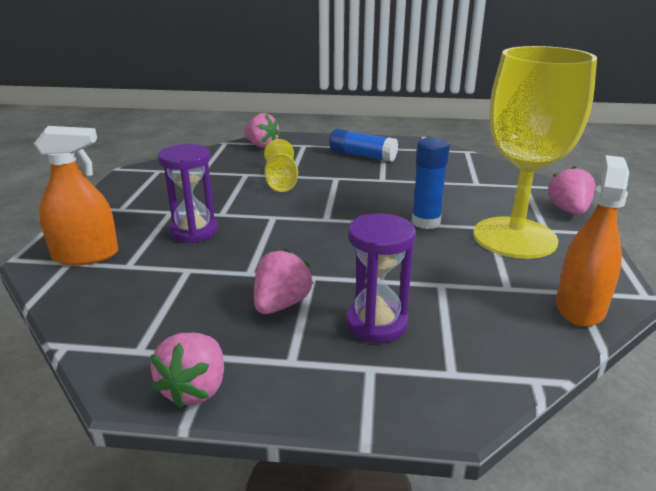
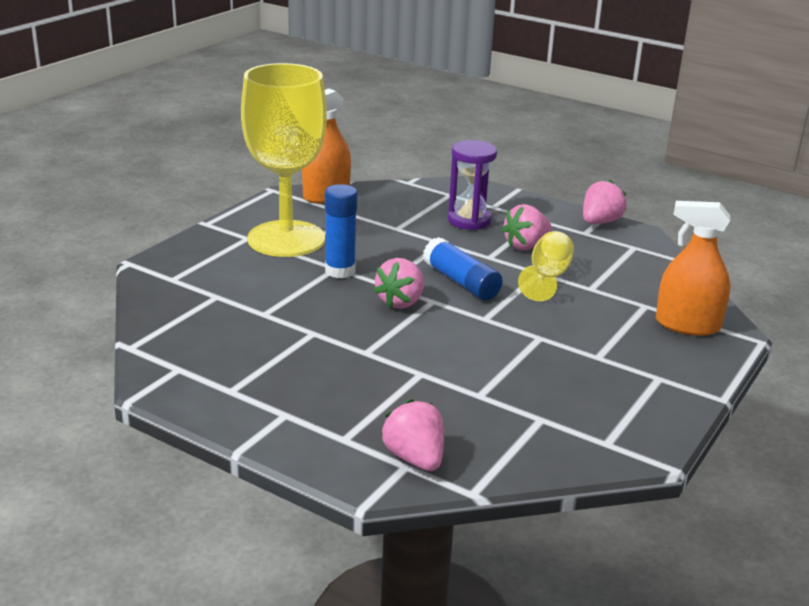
camera: 155 degrees left, 0 degrees up
(194, 231) = (576, 323): purple hourglass -> none
(281, 183) = (442, 363): yellow goblet -> yellow goblet (547, 277)
(362, 155) = (283, 382): blue glue stick -> blue glue stick (461, 282)
(568, 210) = (191, 245): pink strawberry -> pink strawberry (401, 302)

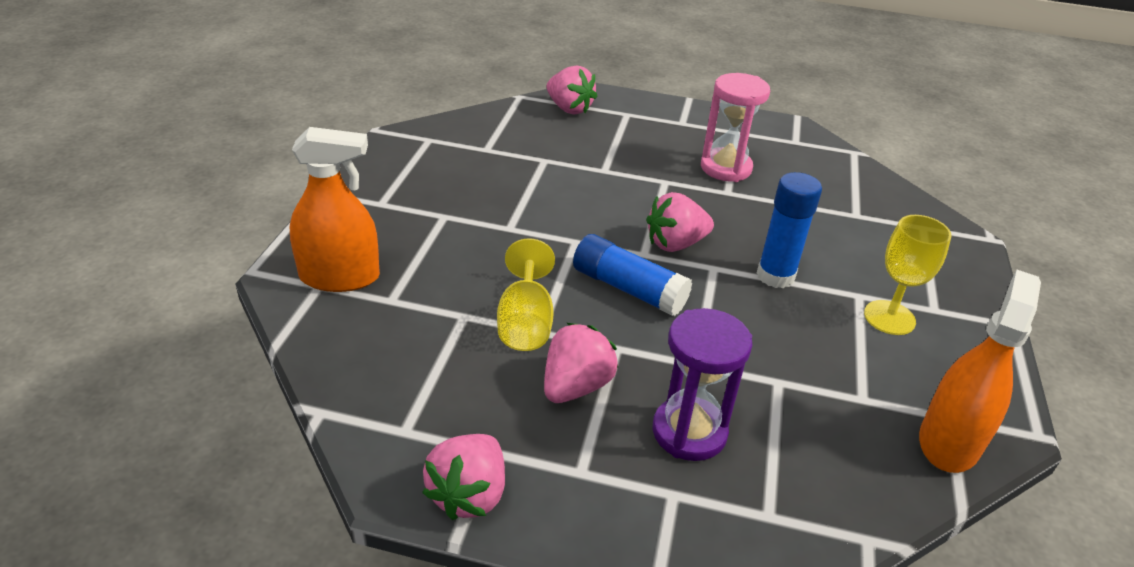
camera: 160 degrees right, 10 degrees up
(286, 239) = (889, 317): yellow goblet -> yellow goblet, size x0.47
(291, 353) = (726, 168): none -> pink hourglass
(401, 302) = (675, 244): pink strawberry -> pink strawberry turned 120 degrees counterclockwise

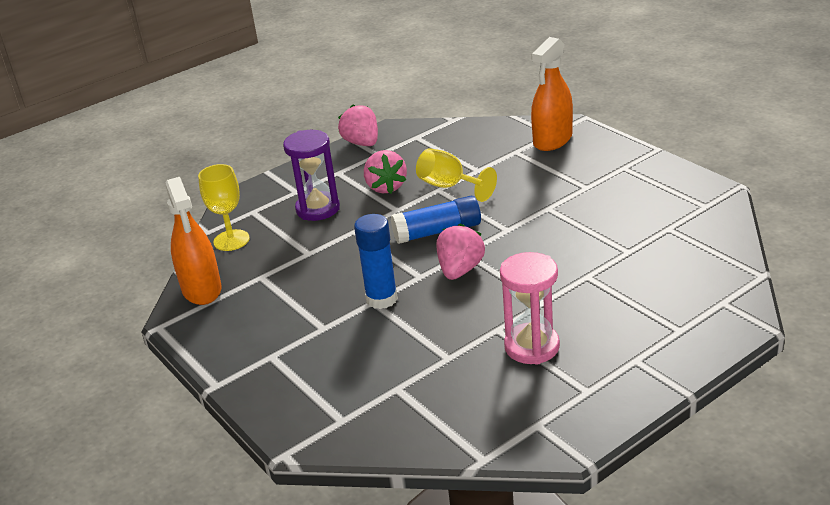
camera: 135 degrees right, 5 degrees down
(569, 108) = (714, 296): pink strawberry -> none
(889, 317) = (291, 328): yellow goblet -> yellow goblet (231, 240)

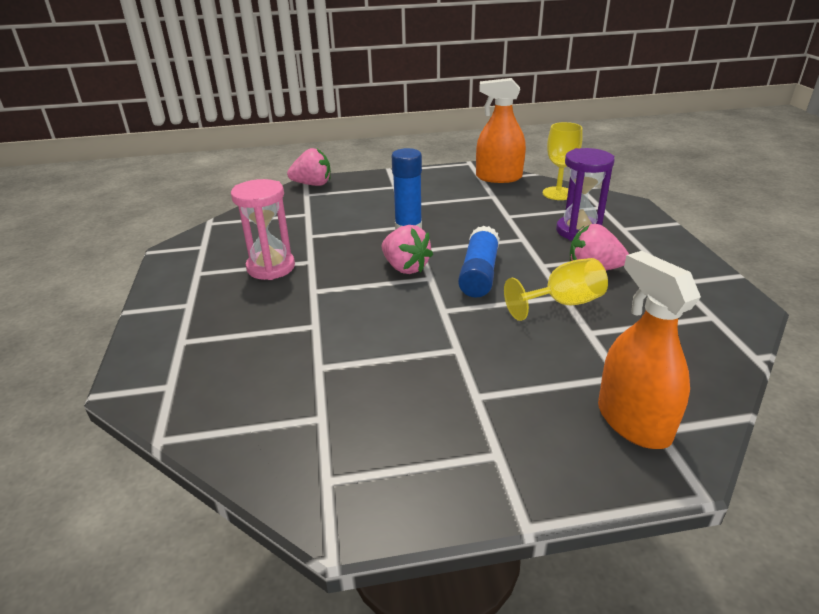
camera: 115 degrees right, 0 degrees up
(362, 143) = (713, 279): pink strawberry -> pink strawberry (312, 184)

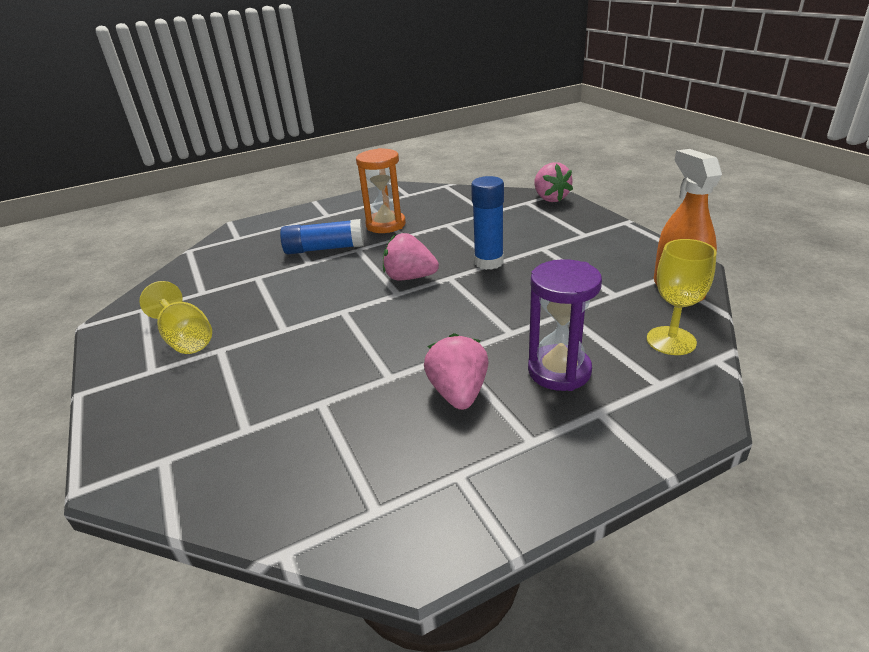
camera: 75 degrees right, 0 degrees up
(271, 267) = (386, 225): pink hourglass -> orange hourglass
(405, 268) = (410, 277): pink strawberry -> pink strawberry turned 75 degrees clockwise
(479, 274) = (415, 317): blue glue stick -> blue glue stick (325, 249)
(563, 303) = (372, 378): yellow goblet -> yellow goblet (186, 338)
(633, 421) = (176, 442): orange spray bottle -> none

